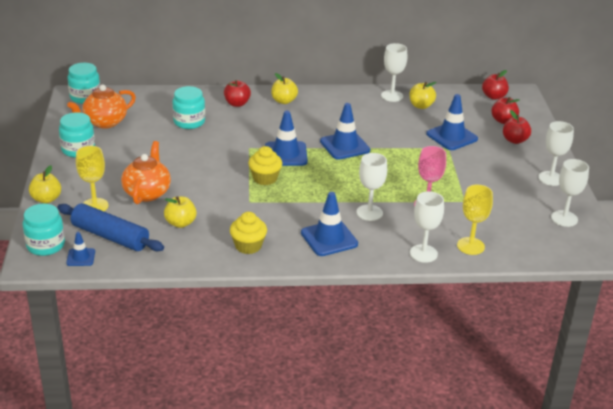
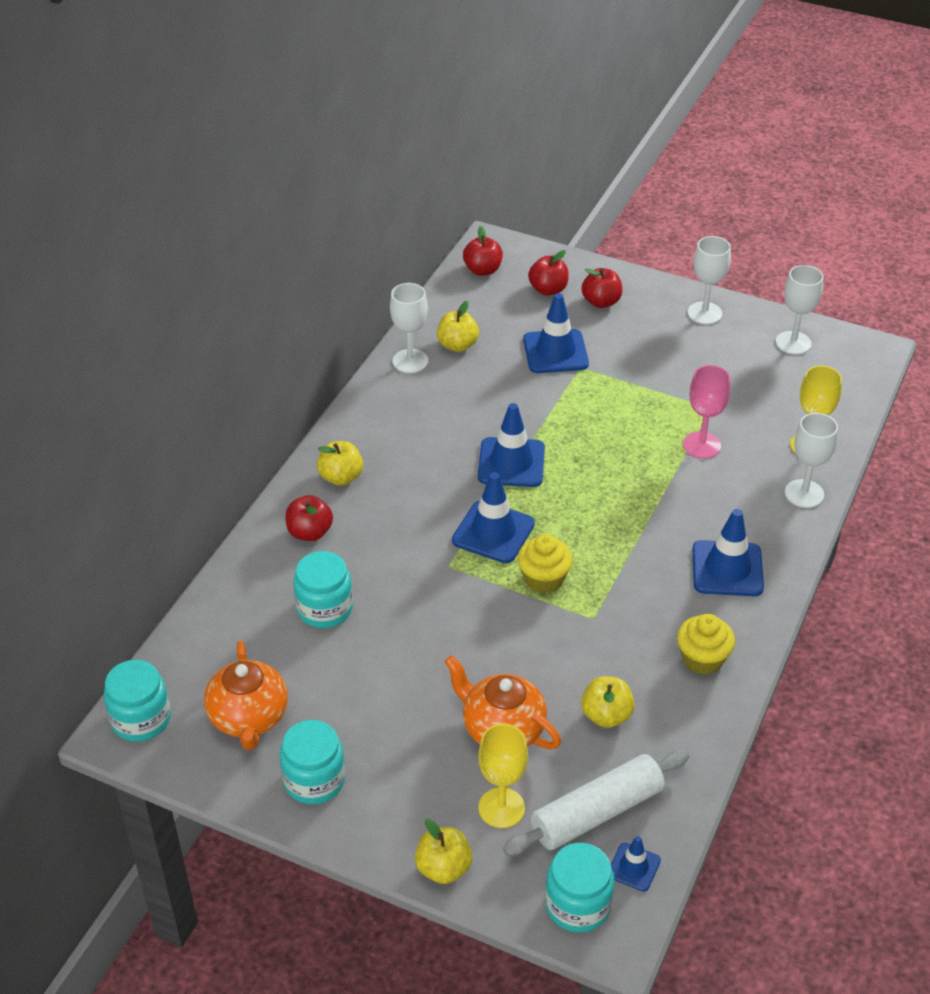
camera: 60 degrees left, 10 degrees up
(110, 236) = (596, 812): blue rolling pin -> white rolling pin
(369, 213) = (689, 506): white goblet -> none

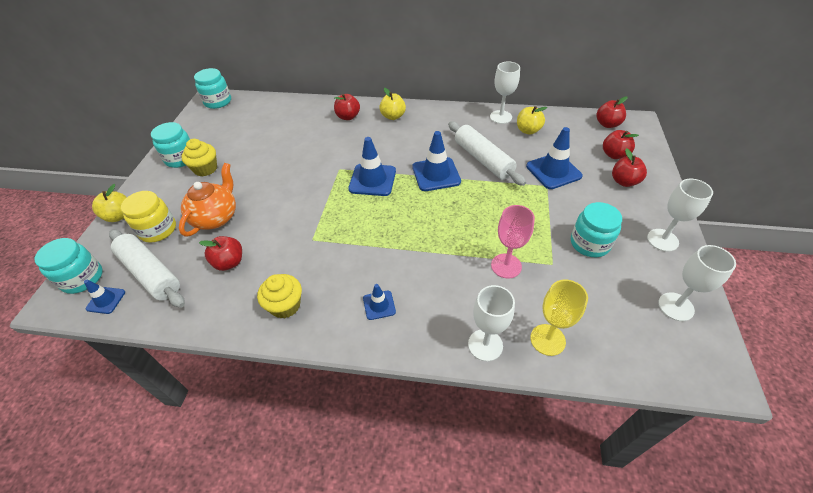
camera: 75 degrees right, 5 degrees up
(249, 718) = (220, 129): orange teapot -> none
(324, 609) = (295, 134): turquoise jar -> turquoise jar (589, 243)
(501, 408) = (483, 159): none -> white rolling pin
(501, 808) = (158, 230): yellow goblet -> yellow jar
(544, 579) = (340, 209): yellow cupcake -> yellow cupcake (205, 169)
(606, 715) = (229, 262): yellow apple -> red apple
(727, 569) = (379, 305): blue traffic cone -> blue traffic cone, size x0.54

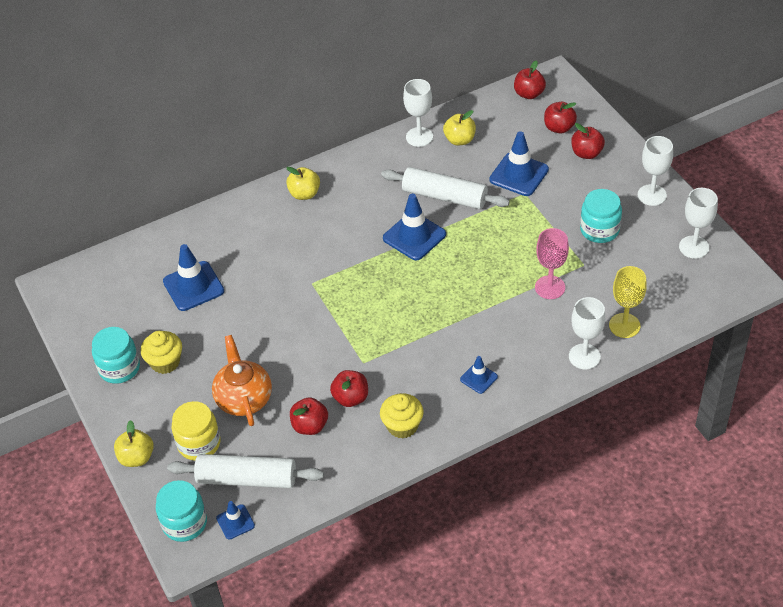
camera: 35 degrees left, 0 degrees up
(218, 101) = (68, 282): turquoise jar -> none
(348, 117) = (254, 220): red apple -> red apple (351, 398)
(372, 180) = (358, 276): blue traffic cone -> blue traffic cone (193, 286)

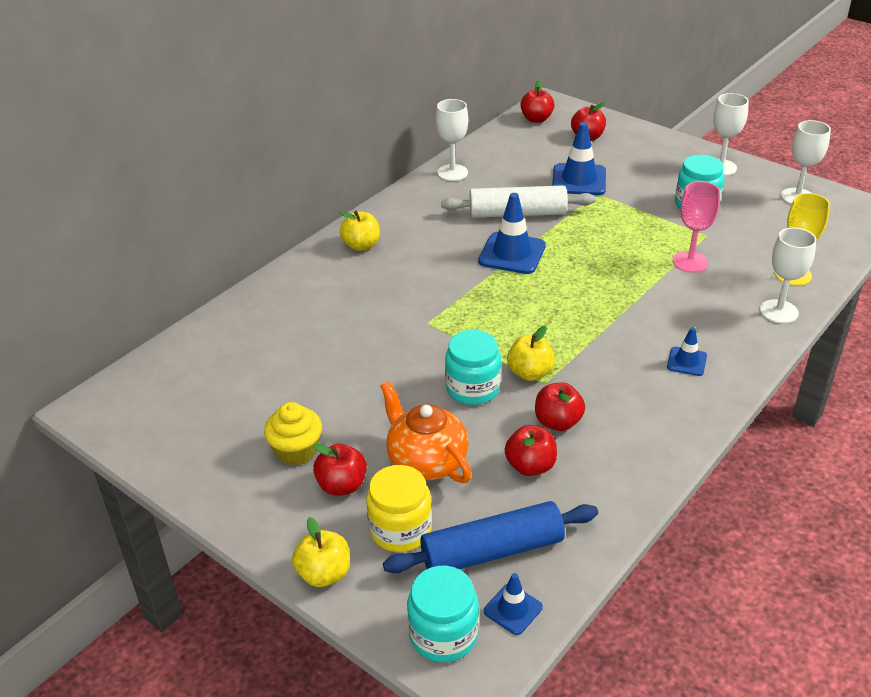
camera: 25 degrees left, 10 degrees down
(119, 368) = (237, 475): turquoise jar -> turquoise jar (472, 388)
(193, 286) = (284, 362): blue traffic cone -> none
(247, 478) = (492, 551): white rolling pin -> blue rolling pin
(402, 426) = (640, 433): yellow cupcake -> none
(459, 140) = (496, 166): yellow apple -> yellow apple (530, 373)
(586, 153) = (630, 150): red apple -> red apple (342, 485)

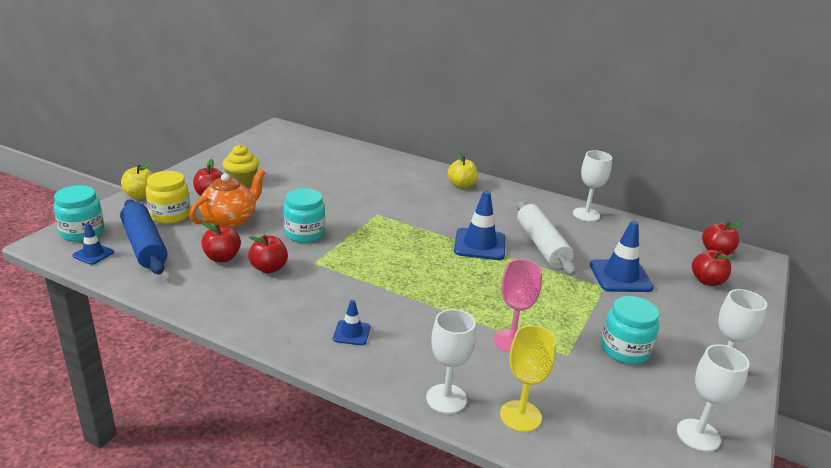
camera: 75 degrees right, 10 degrees down
(530, 373) = (325, 256): yellow apple -> none

